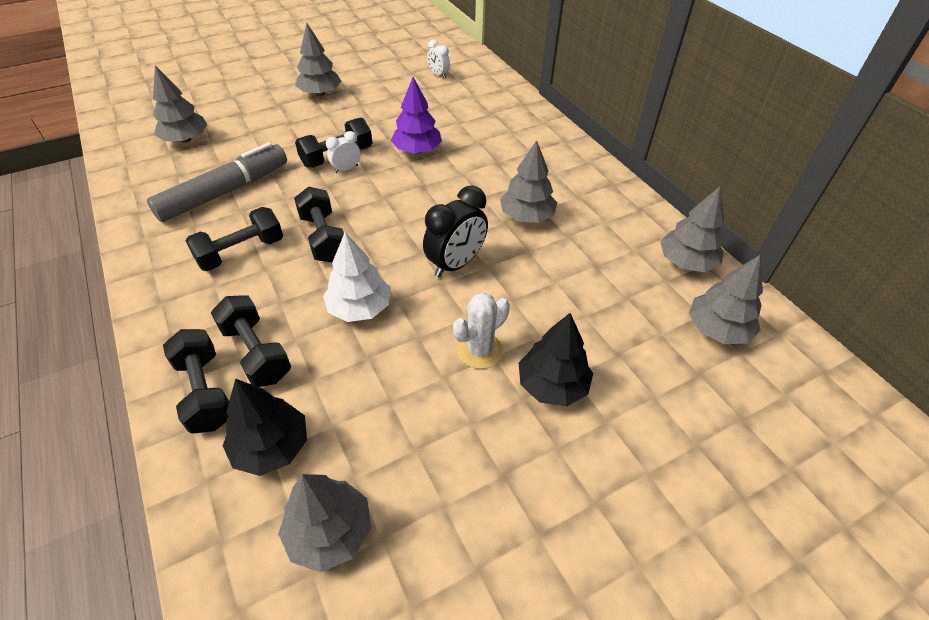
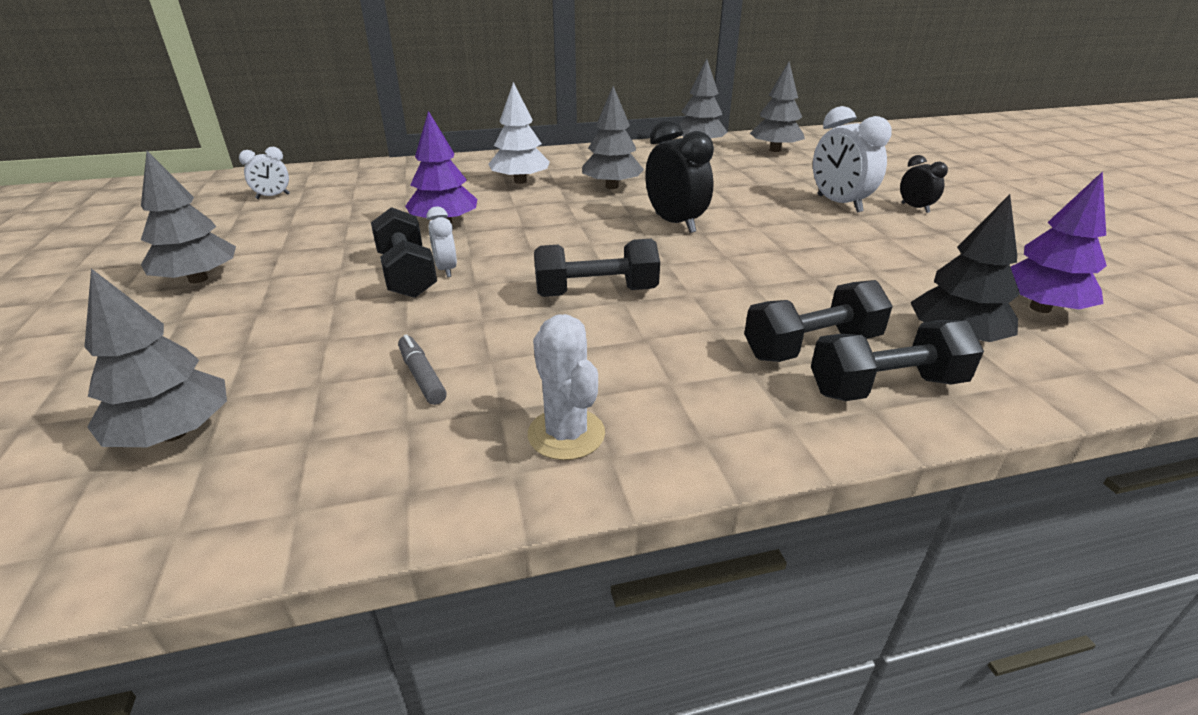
camera: 75 degrees left, 15 degrees down
(225, 192) = (422, 376): grey marker -> grey marker, size x0.41
(241, 252) = (599, 359): black dumbbell -> none
(330, 532) = (1039, 308): grey tree -> purple tree
(359, 308) = (736, 277): white tree -> white tree (520, 181)
(480, 350) = (800, 225): white cactus -> white cactus (566, 434)
(552, 385) = (839, 204): black tree -> white clock
(569, 460) = (915, 208): none -> black clock

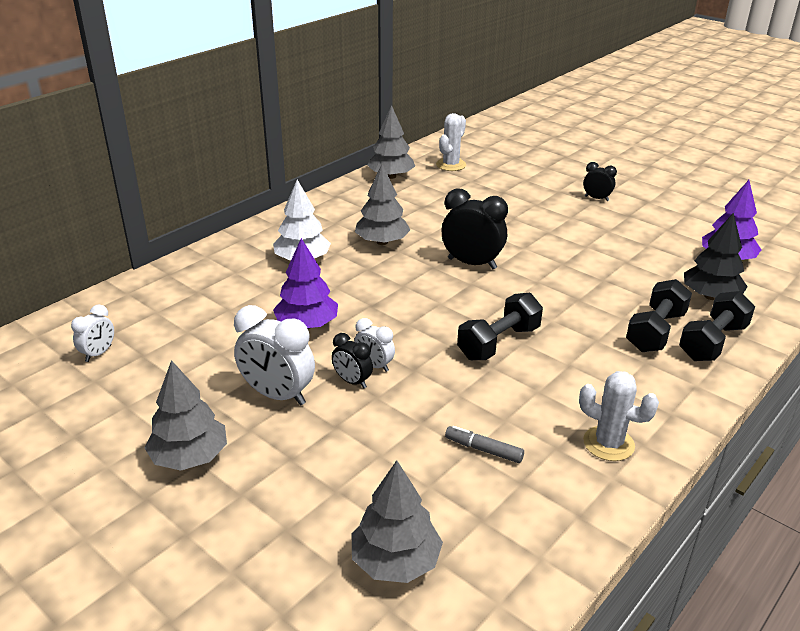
camera: 35 degrees left, 0 degrees up
(406, 274) = (352, 382): black dumbbell -> black clock
(775, 150) = (451, 165): grey tree -> white cactus
(839, 204) = (550, 209): white clock -> white clock (277, 395)

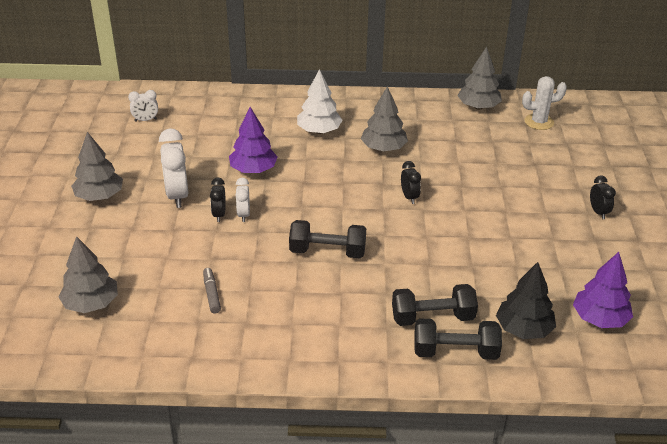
camera: 50 degrees right, 5 degrees up
(472, 263) = (409, 197): black clock -> black clock, size x0.55
(608, 443) = (273, 343): white cactus -> none

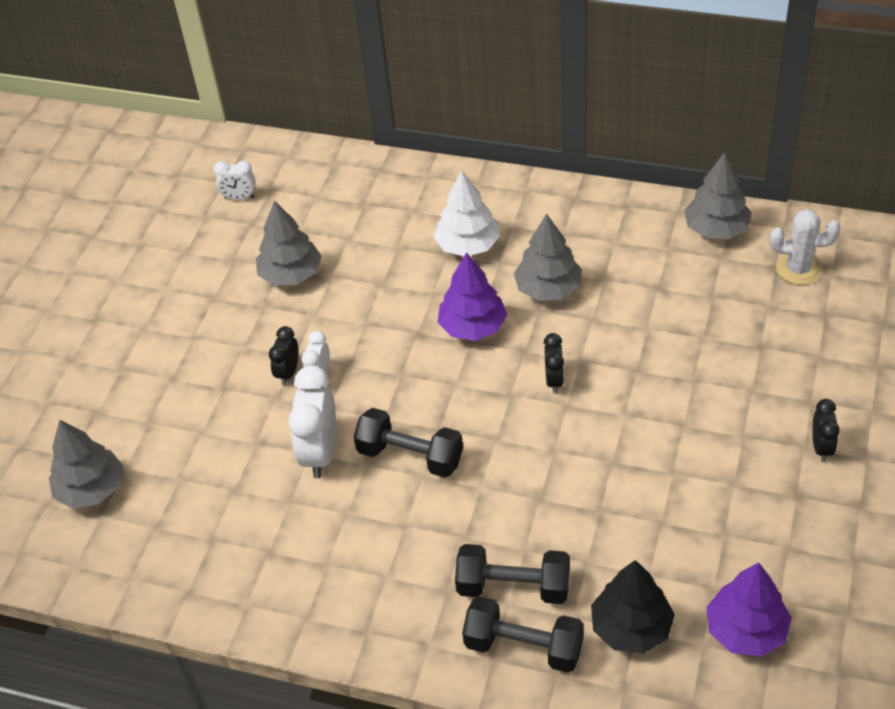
camera: 20 degrees right, 10 degrees up
(99, 196) = (146, 319): grey tree -> grey tree (291, 274)
(177, 196) = (243, 333): white clock -> white clock (320, 453)
(212, 294) = (241, 499): grey marker -> none
(253, 170) = (356, 303): purple tree -> purple tree (473, 327)

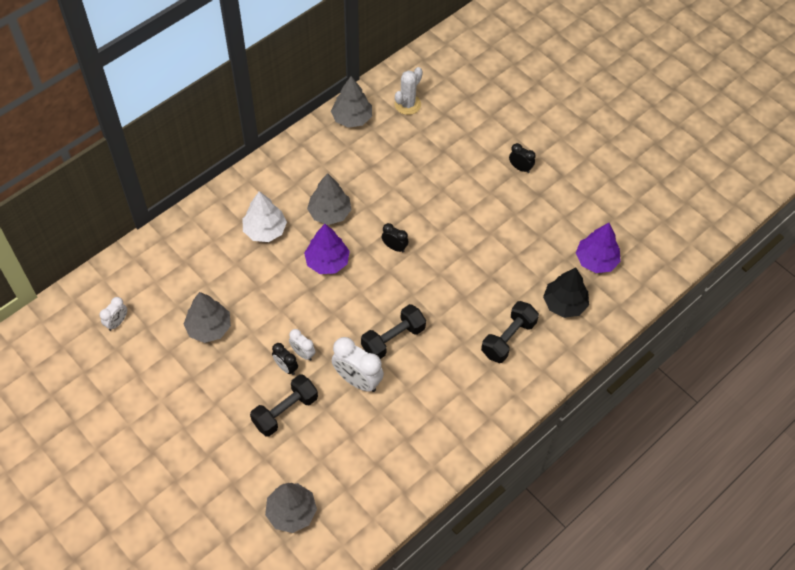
camera: 65 degrees left, 10 degrees up
(524, 647) = (545, 353): black dumbbell -> black dumbbell (285, 411)

